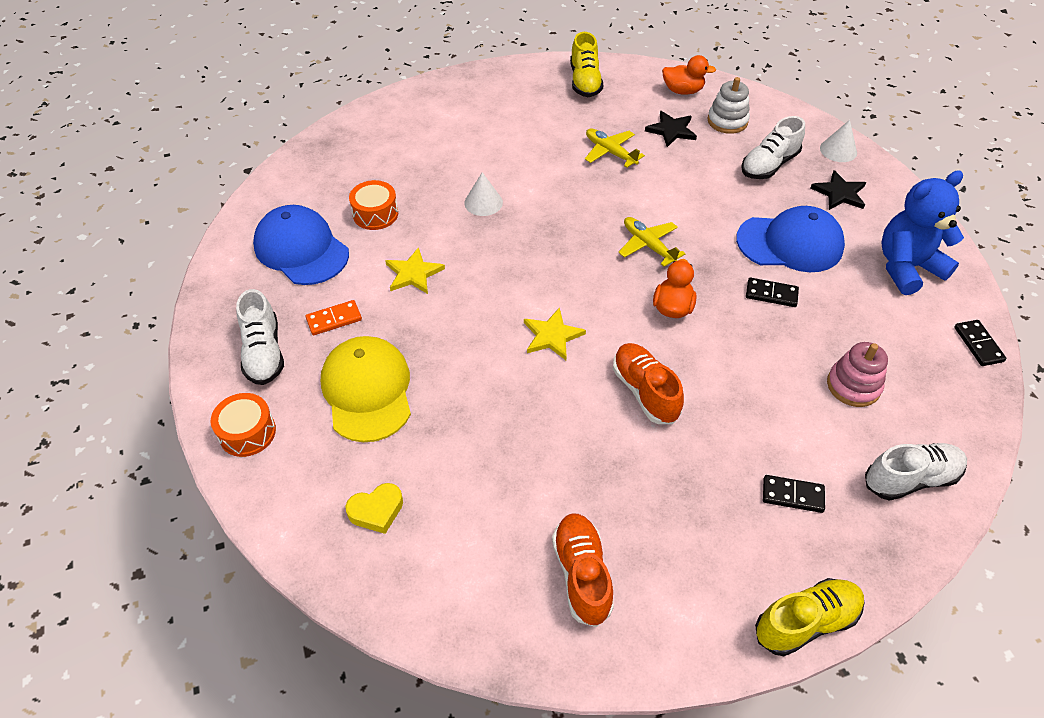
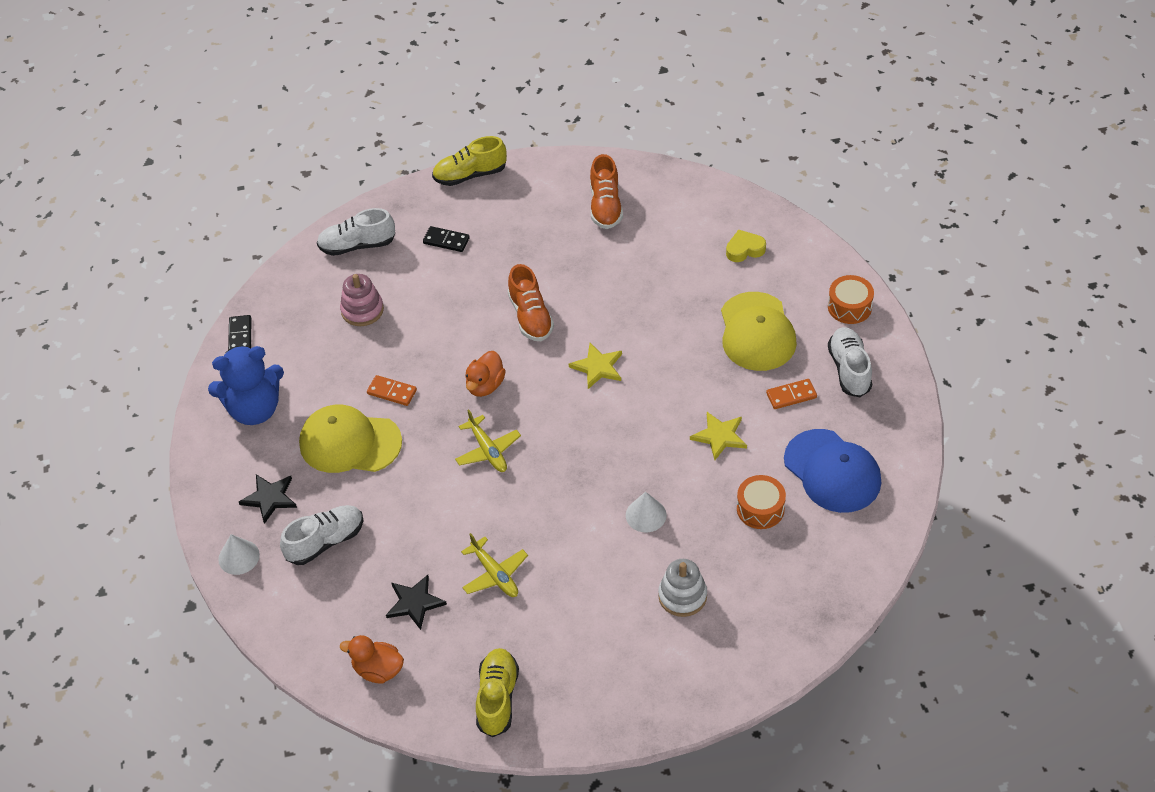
camera: 170 degrees left, 0 degrees up
(727, 121) = (343, 612): white stacking toy -> white stacking toy (682, 596)
(771, 294) = (392, 392): black domino -> orange domino
(790, 243) = (350, 443): blue cap -> yellow cap

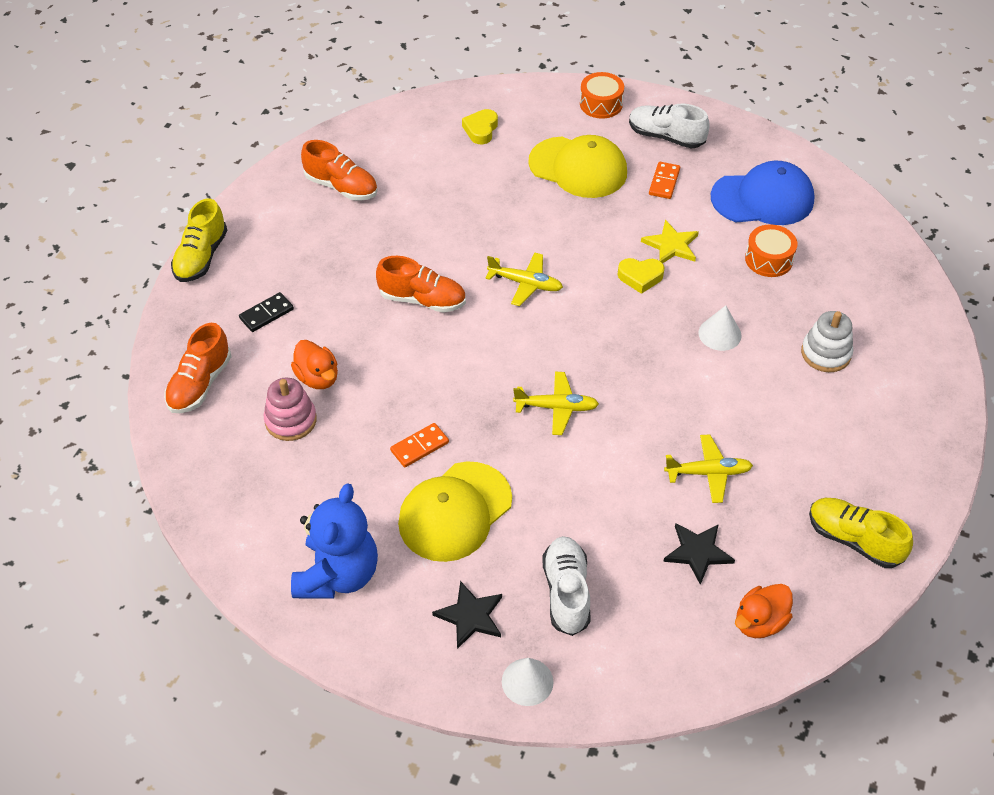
camera: 60 degrees left, 0 degrees up
(240, 335) = (223, 540): black domino -> none
(357, 245) = (200, 384): white shoe -> orange shoe
(485, 385) = (476, 372): orange duck -> orange duck (317, 378)
(598, 367) = (525, 284): yellow star -> yellow plane
(665, 434) = (640, 277): none -> yellow heart

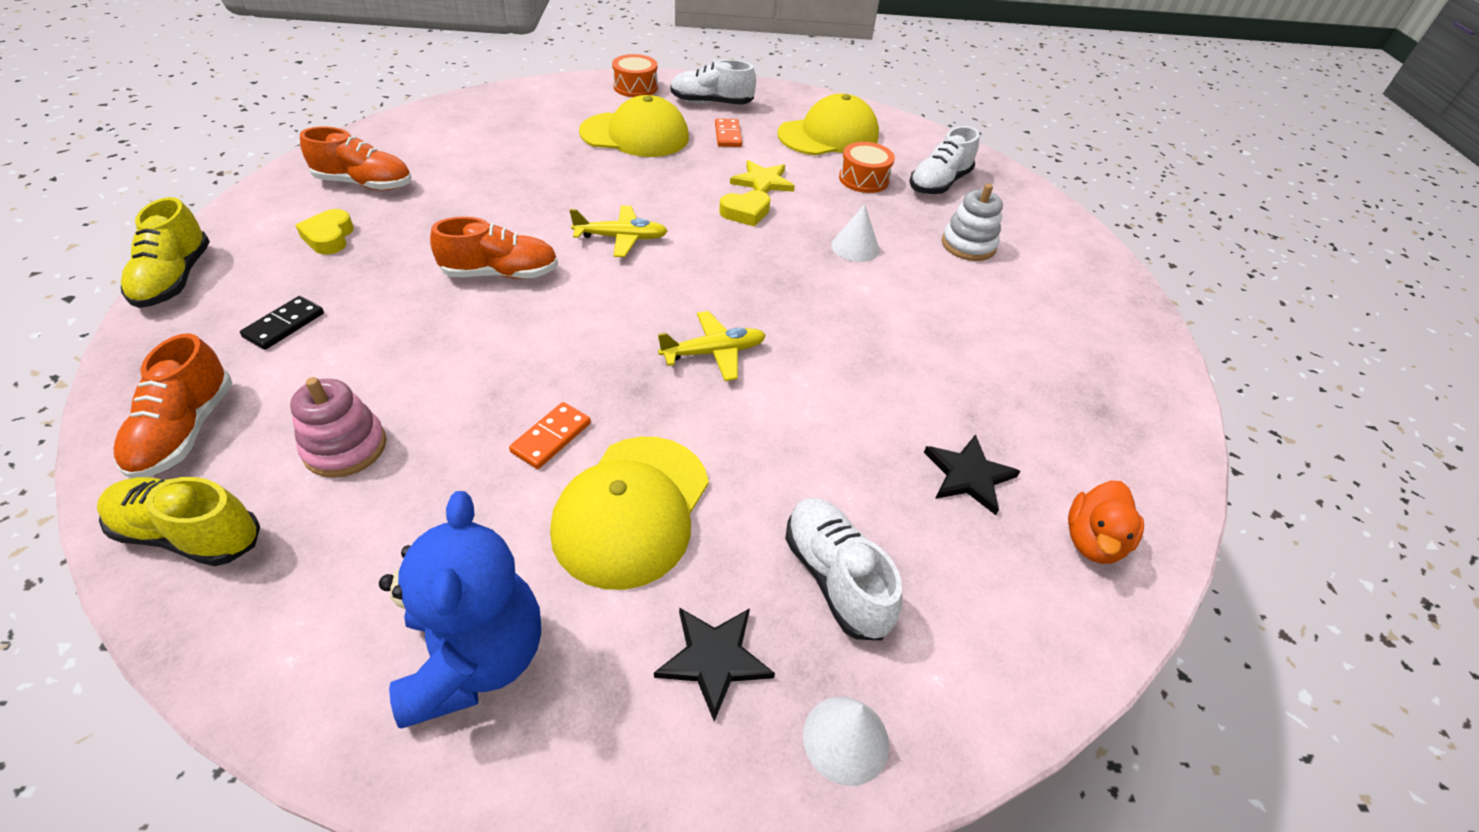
camera: 25 degrees left, 5 degrees down
(317, 378) = (377, 385): orange duck -> none
(481, 130) = (517, 118): yellow heart -> yellow heart (329, 237)
(708, 473) = (925, 382): yellow plane -> none
(763, 198) = (828, 135): blue cap -> yellow cap
(840, 278) = (939, 183): none -> white shoe
(854, 540) = (1122, 414): yellow shoe -> yellow shoe (190, 534)

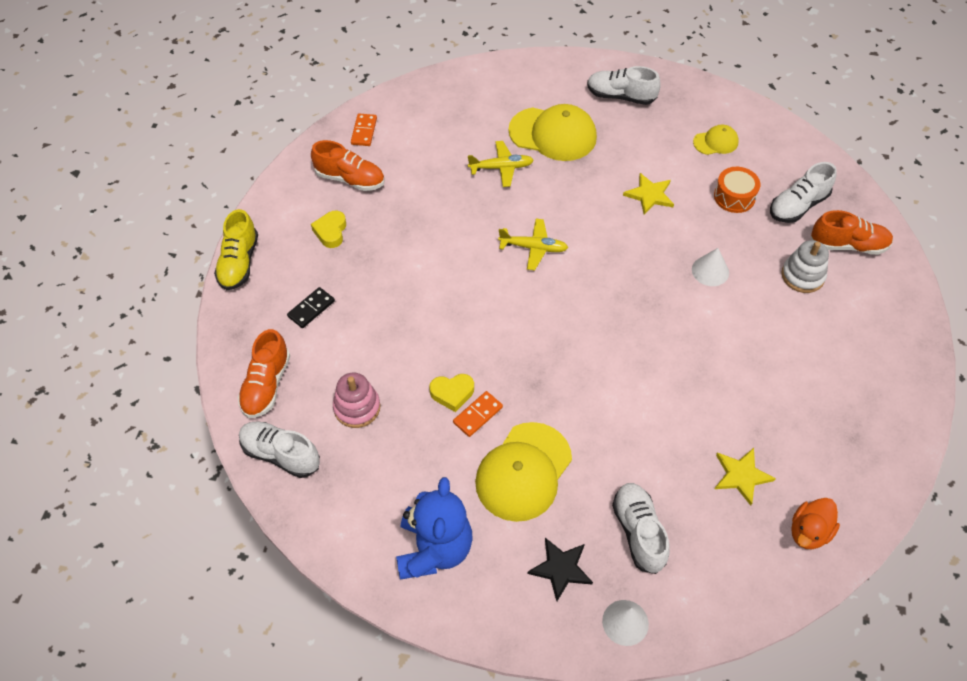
camera: 15 degrees right, 10 degrees up
(190, 534) = (281, 454): yellow shoe -> white shoe
(500, 273) = (447, 275): orange shoe -> orange shoe (848, 245)
(635, 87) = (558, 73): orange drum -> none
(714, 353) = (588, 360): yellow plane -> yellow plane (501, 168)
(728, 135) = (629, 138): orange domino -> orange domino (364, 131)
(745, 212) = (630, 228): yellow heart -> yellow heart (452, 393)
(828, 135) = (716, 142): yellow cap -> yellow cap, size x0.51
(968, 475) = (741, 476): black star -> yellow star

